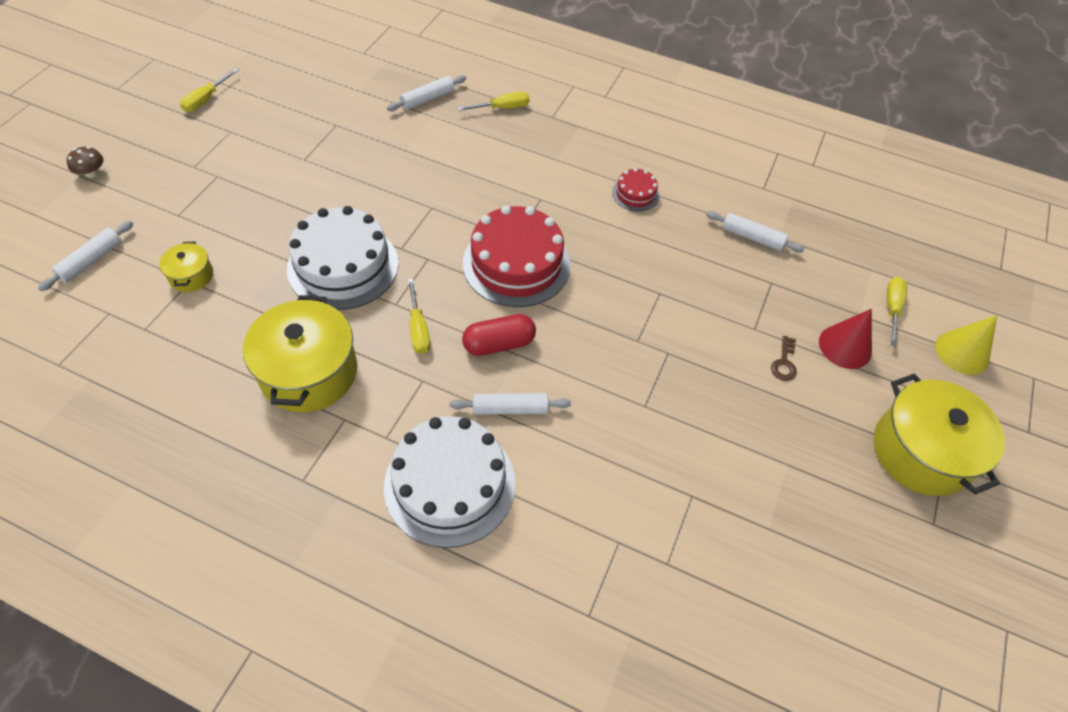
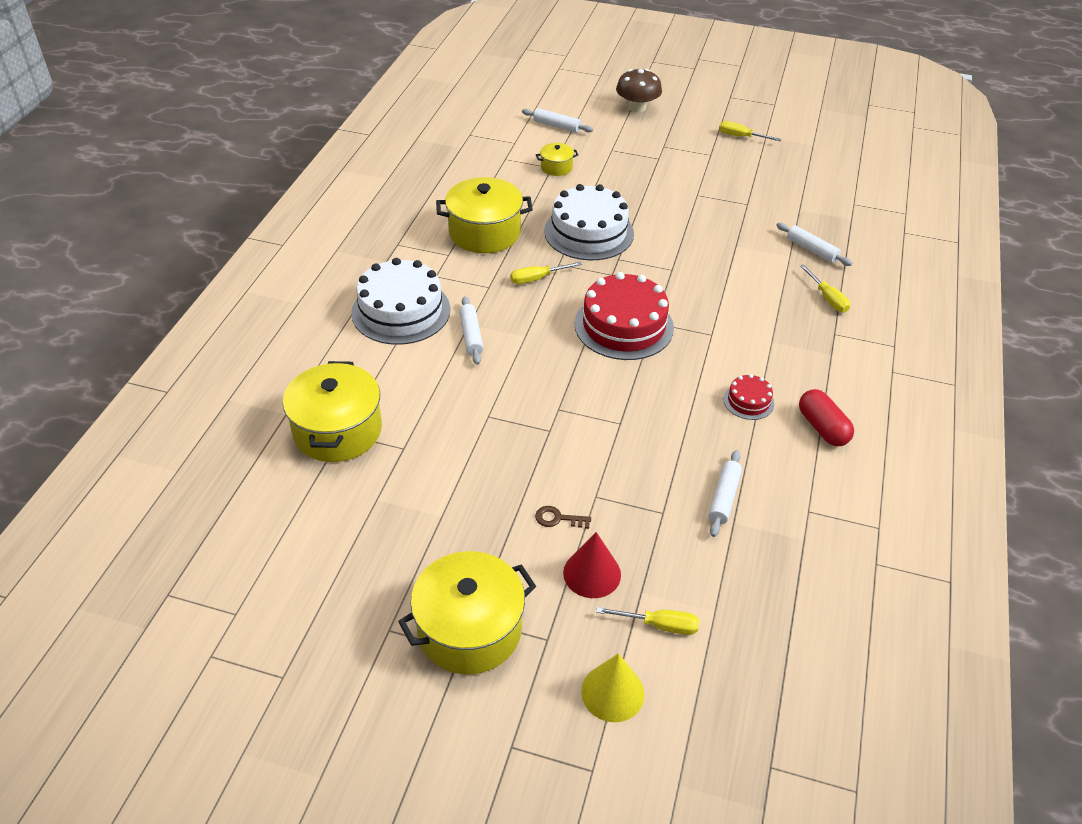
camera: 85 degrees right, 10 degrees down
(91, 173) = (637, 107): brown mushroom -> brown mushroom, size x1.83
(499, 344) = (533, 323): red capsule -> red capsule (822, 428)
(662, 569) = (337, 430): none -> yellow pot

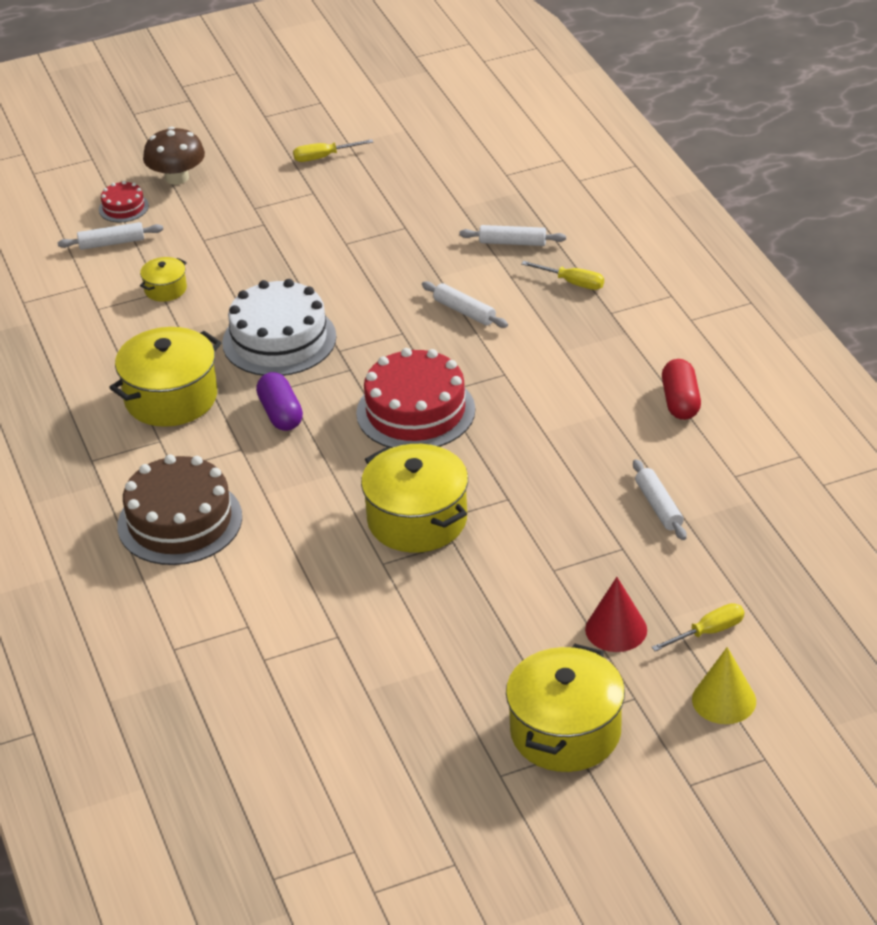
camera: 35 degrees left, 5 degrees down
(337, 430) = (255, 660): yellow pot -> yellow pot (417, 520)
(401, 311) = (180, 521): white cake -> brown cake
(471, 335) = (279, 503): white rolling pin -> white rolling pin (464, 311)
(537, 279) = (280, 414): yellow screwdriver -> purple capsule
(558, 518) = (542, 606): brown key -> none
(748, 401) = (597, 415): red cake -> red cake (123, 207)
(822, 428) = (680, 402): red capsule -> red capsule turned 60 degrees clockwise

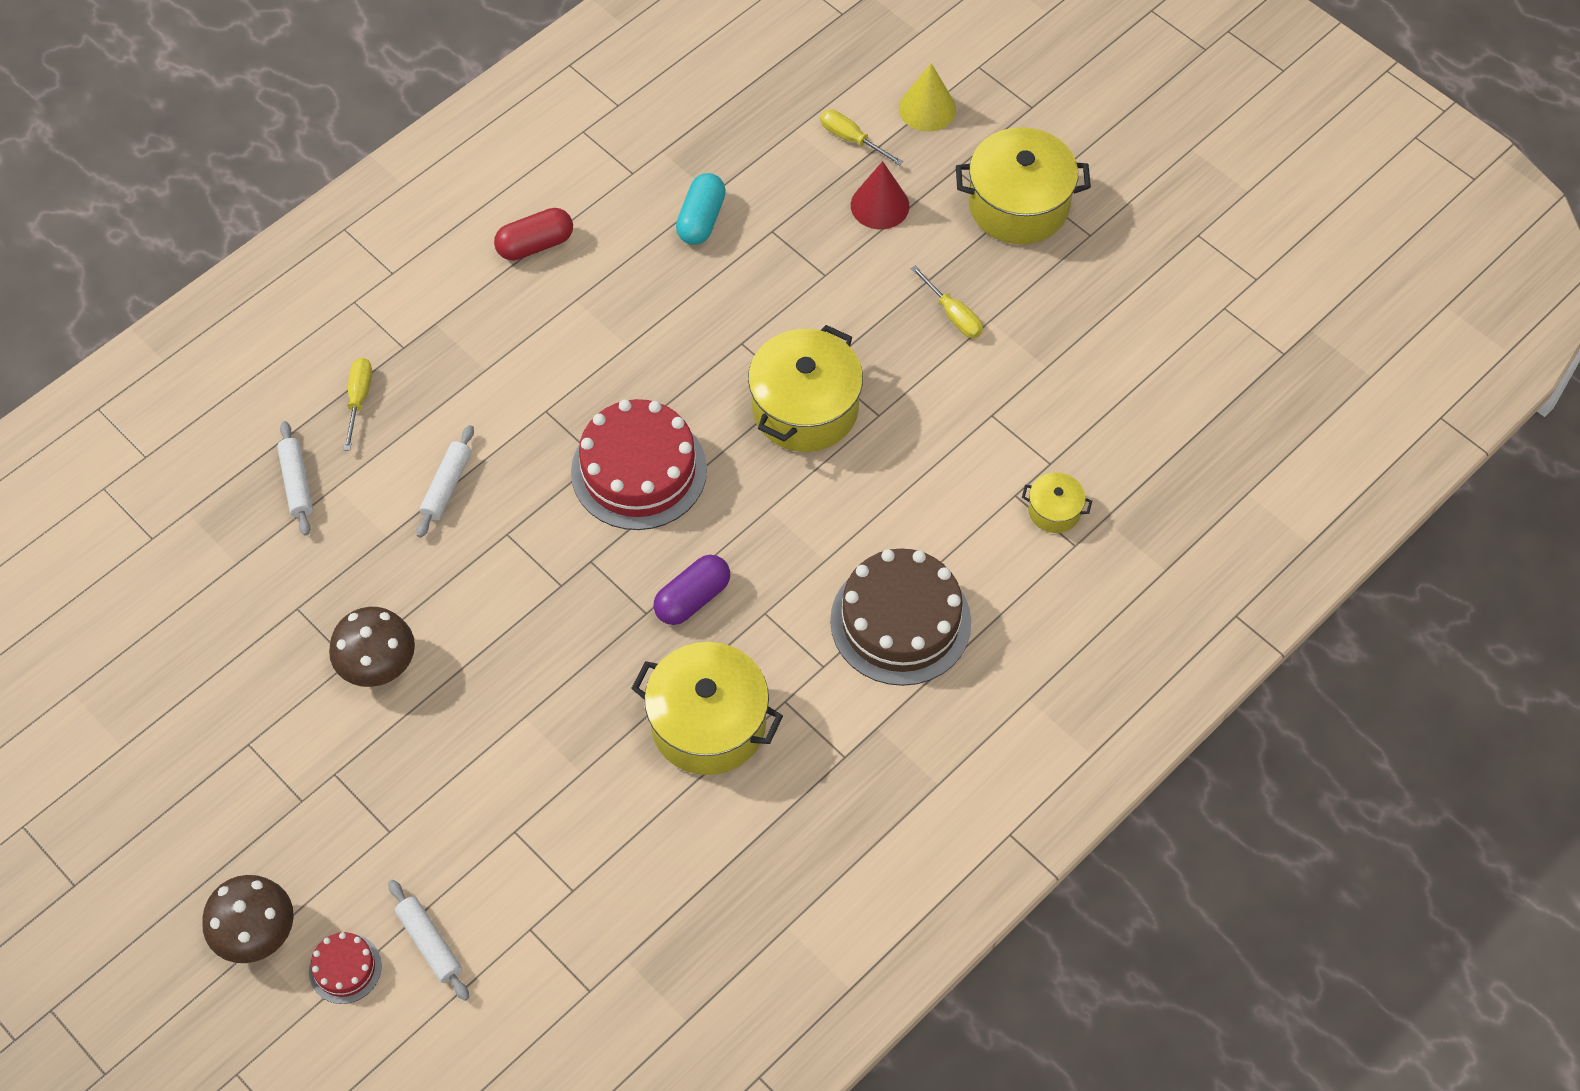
camera: 115 degrees left, 20 degrees up
(165, 289) = (507, 828): yellow pot -> yellow pot (1054, 511)
(279, 340) = (563, 655): white cake -> none
(323, 157) = (161, 765): yellow screwdriver -> yellow screwdriver (953, 315)
(334, 255) = (377, 664): none -> brown mushroom
(658, 506) = (701, 219): white rolling pin -> turquoise capsule

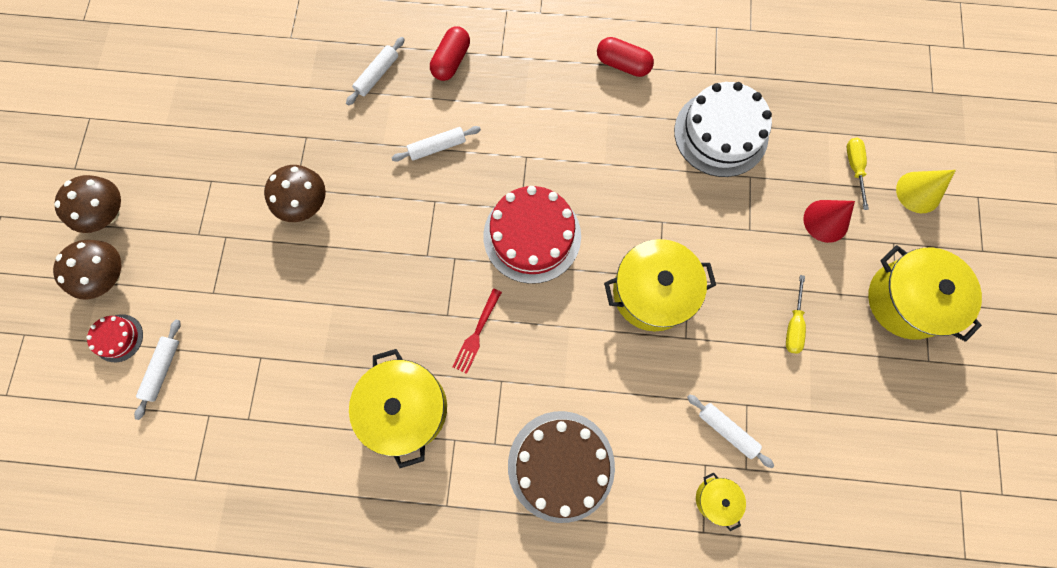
camera: 50 degrees right, 15 degrees up
(174, 883) = (108, 213): none -> brown mushroom
(359, 399) = (451, 61): yellow screwdriver -> red capsule
(692, 598) = (477, 333): purple capsule -> red fork
(701, 219) = (721, 133): turquoise capsule -> white cake
(1000, 451) = (727, 430): none -> white rolling pin

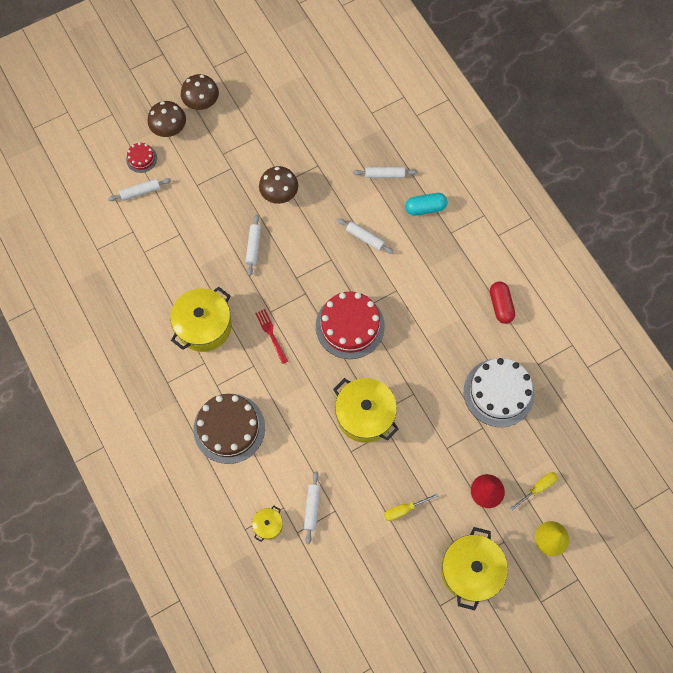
camera: 55 degrees right, 5 degrees down
(349, 279) = (253, 247): none -> white rolling pin
(451, 61) = (425, 208): red capsule -> turquoise capsule
(477, 333) = (271, 334): red fork -> red fork turned 75 degrees clockwise

